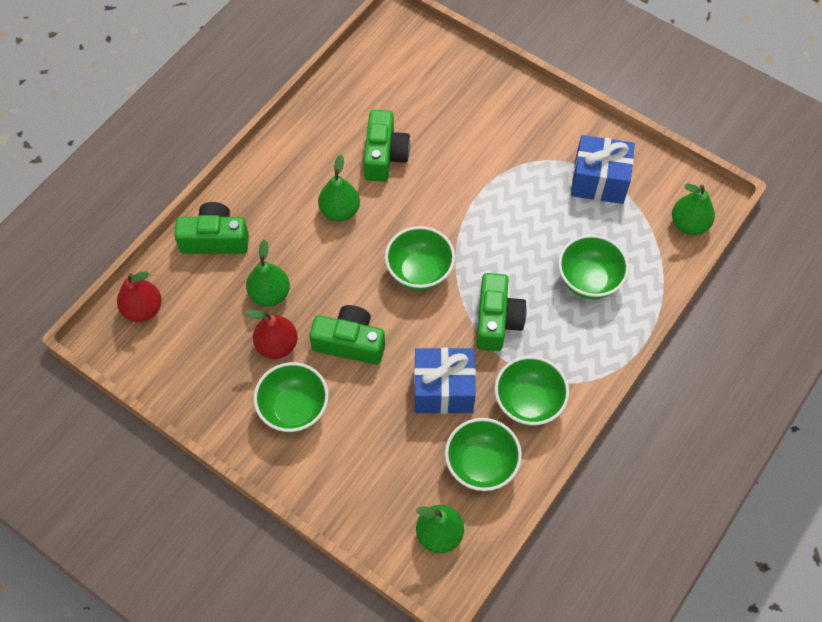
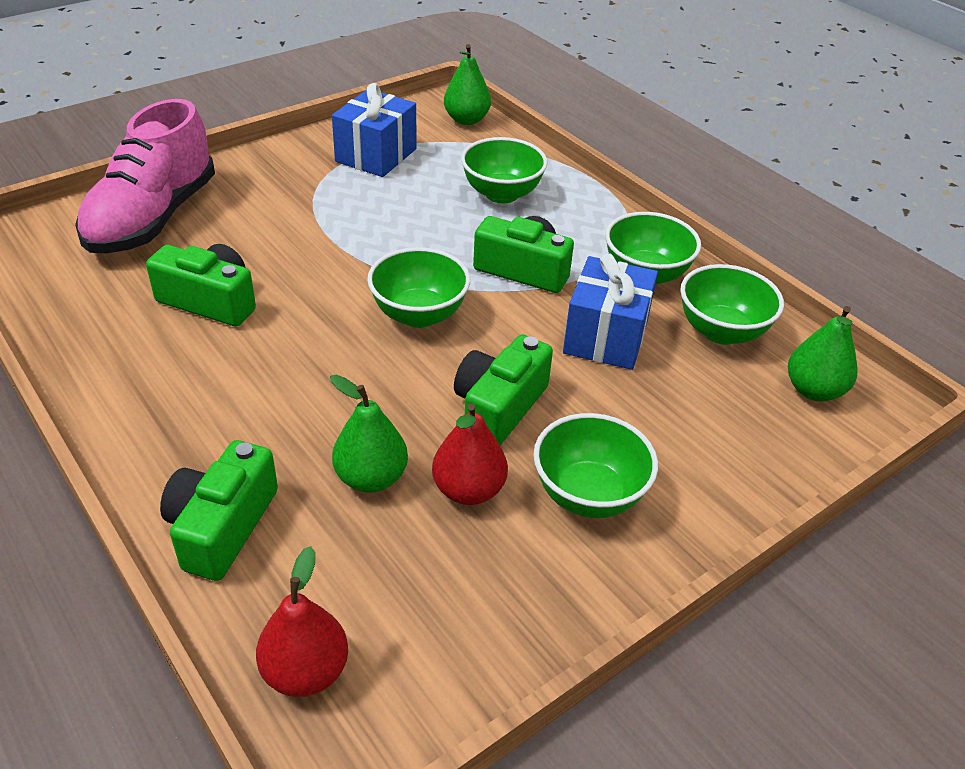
camera: 75 degrees left, 20 degrees down
(340, 211) = (271, 365): green pear -> none
(453, 87) = (153, 218): none -> pink shoe

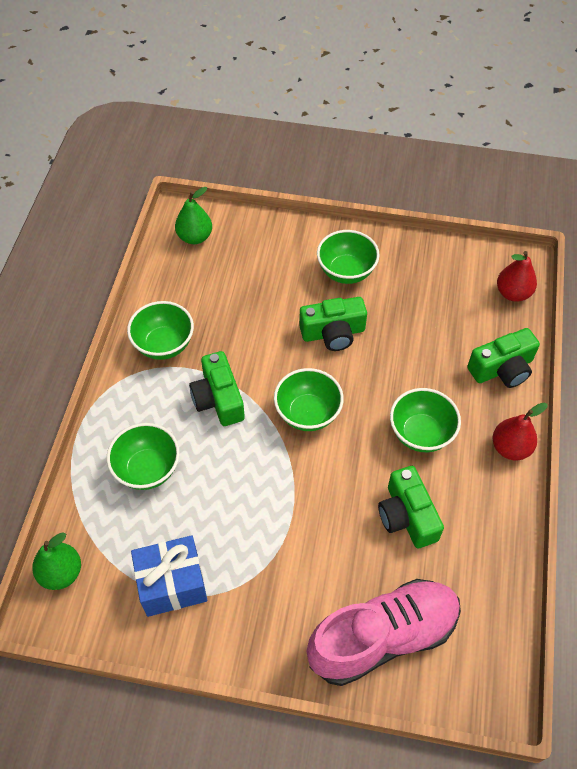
camera: 130 degrees left, 15 degrees up
(371, 478) = (423, 344): green pear -> none
(468, 490) = (389, 309): red pear -> red pear (510, 448)
(606, 336) = (238, 328): blue gift -> none
(721, 331) = (183, 288): green bowl -> green bowl (421, 433)

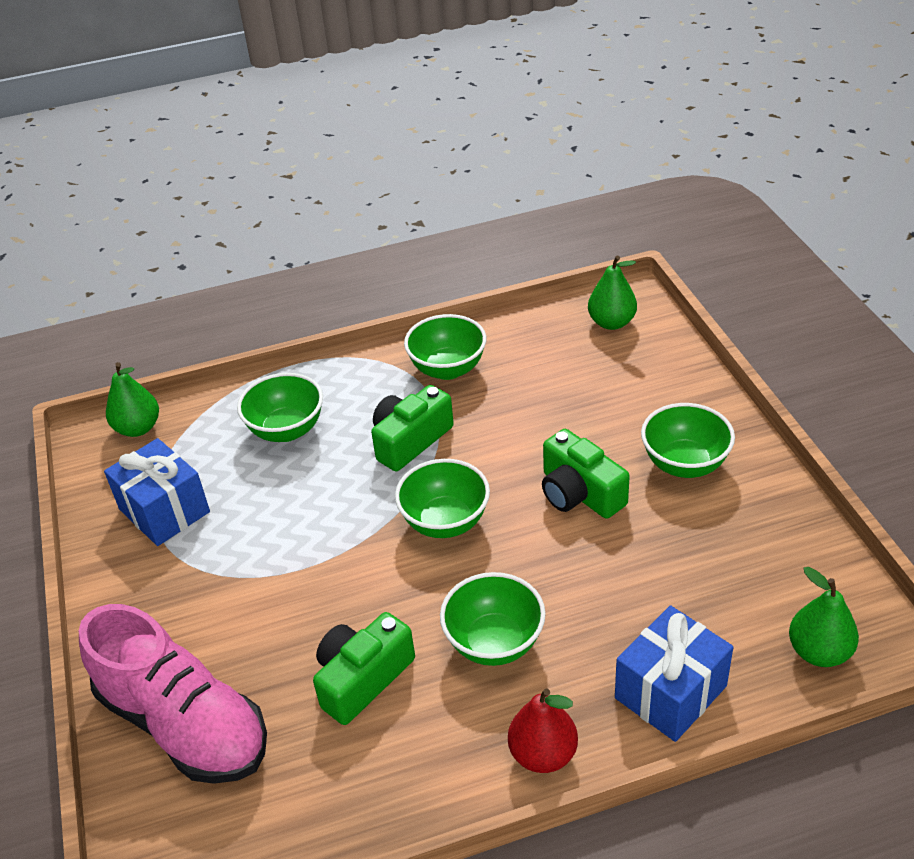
camera: 65 degrees right, 15 degrees down
(502, 369) = (670, 692): green camera -> blue gift
(512, 293) = (819, 652): red pear -> green pear

